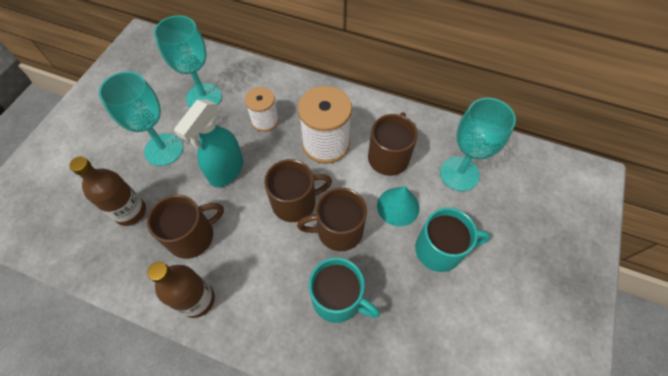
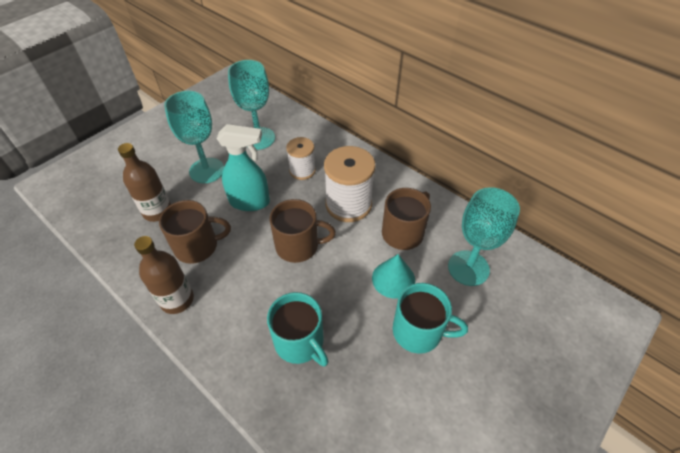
camera: 20 degrees right, 10 degrees down
(226, 171) = (250, 202): turquoise spray bottle -> turquoise spray bottle turned 135 degrees counterclockwise
(338, 230) = (327, 282): brown mug -> none

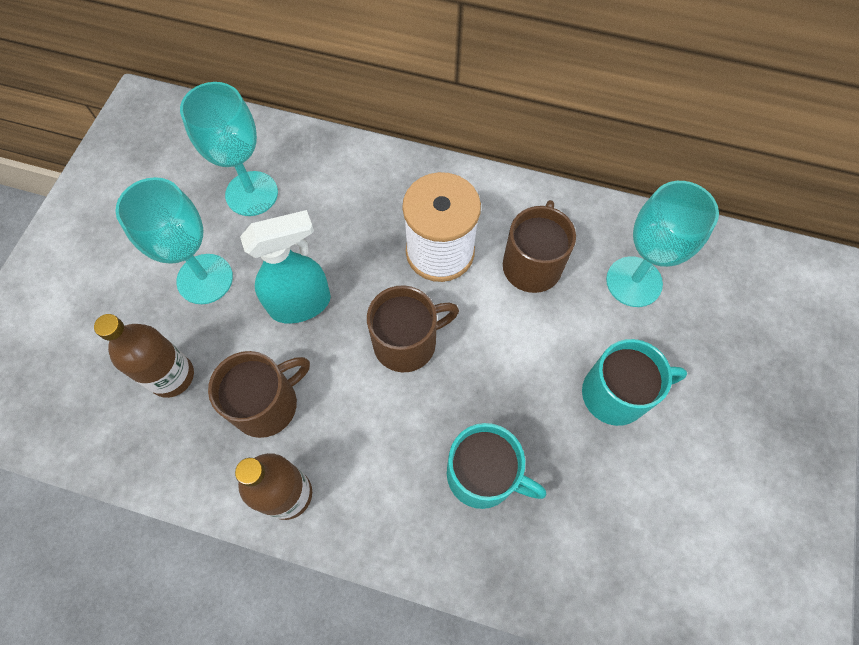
camera: 25 degrees left, 15 degrees up
(302, 170) = (347, 223): white spool -> none
(393, 279) = (552, 336): turquoise cone -> none

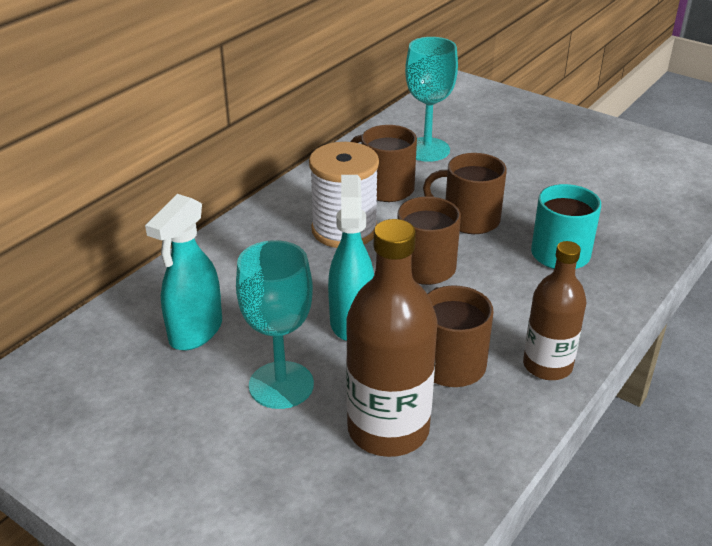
camera: 70 degrees left, 30 degrees down
(172, 376) = (388, 429): brown bottle -> brown bottle, size x1.54
(252, 193) = (195, 332): turquoise goblet -> turquoise spray bottle
(508, 363) = (469, 219): none -> brown mug
(616, 394) = (516, 179): turquoise mug -> none

